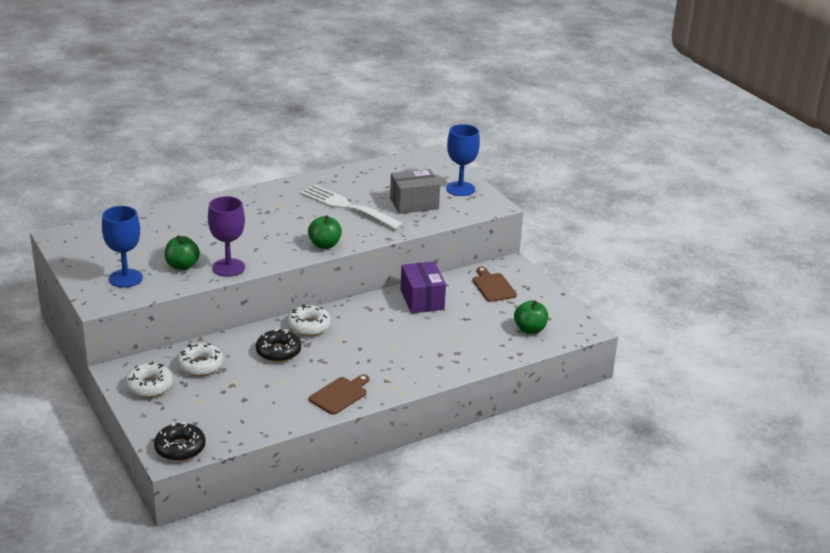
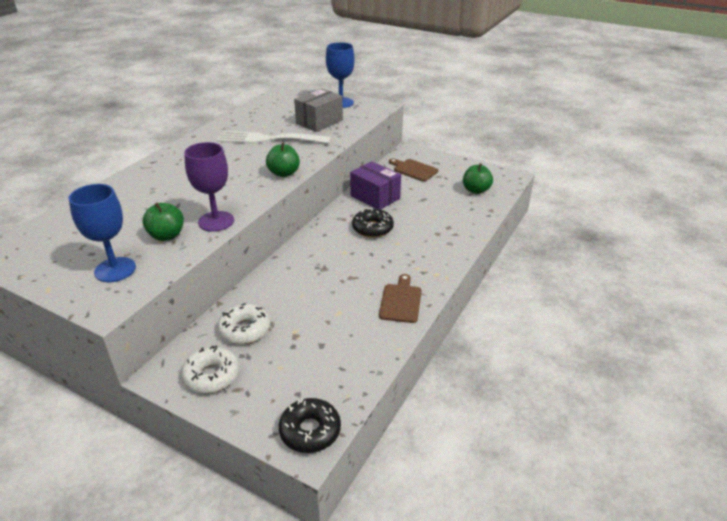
camera: 30 degrees left, 5 degrees up
(278, 351) = (306, 285): black donut -> black donut (372, 228)
(308, 326) = (308, 252): white donut -> none

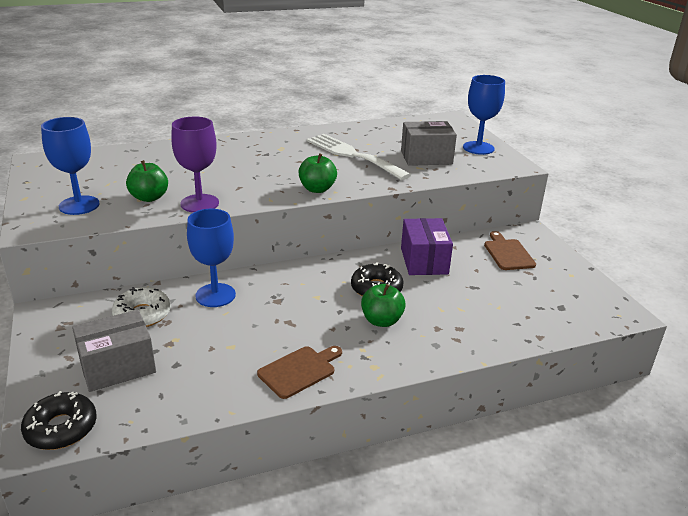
camera: 40 degrees right, 5 degrees down
(211, 375) = (69, 335): white donut -> none
(277, 288) = (215, 295): none -> blue goblet
(284, 371) = (117, 366): none -> grey box
(476, 190) = (552, 307): green apple -> green apple (381, 321)

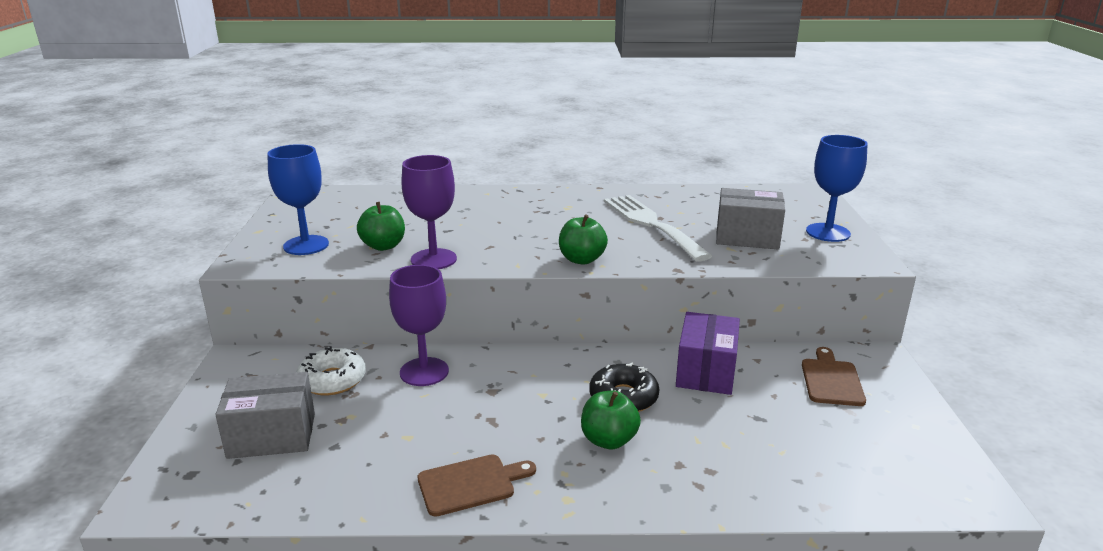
camera: 20 degrees right, 5 degrees down
(61, 428) = (174, 495): black donut -> none
(215, 295) = (424, 372): blue goblet -> purple goblet

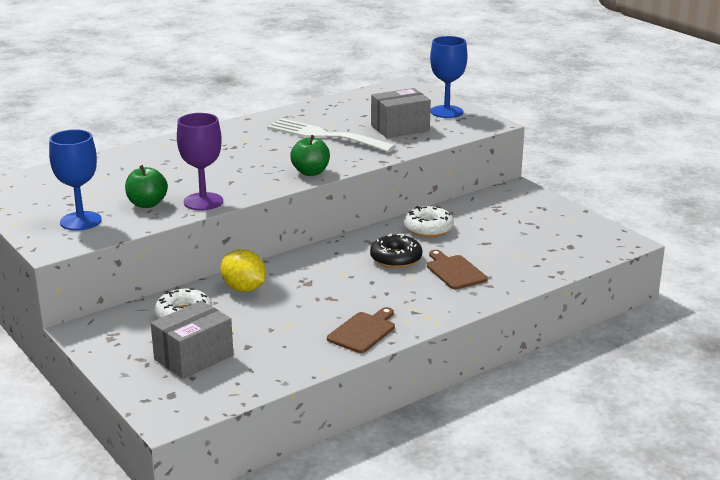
camera: 35 degrees left, 0 degrees up
(424, 372) = (244, 288): purple goblet -> yellow lemon
(608, 440) = (415, 283): green apple -> none
(706, 372) = (428, 228): purple box -> white donut
(831, 380) = (504, 210): brown cutting board -> brown cutting board (454, 271)

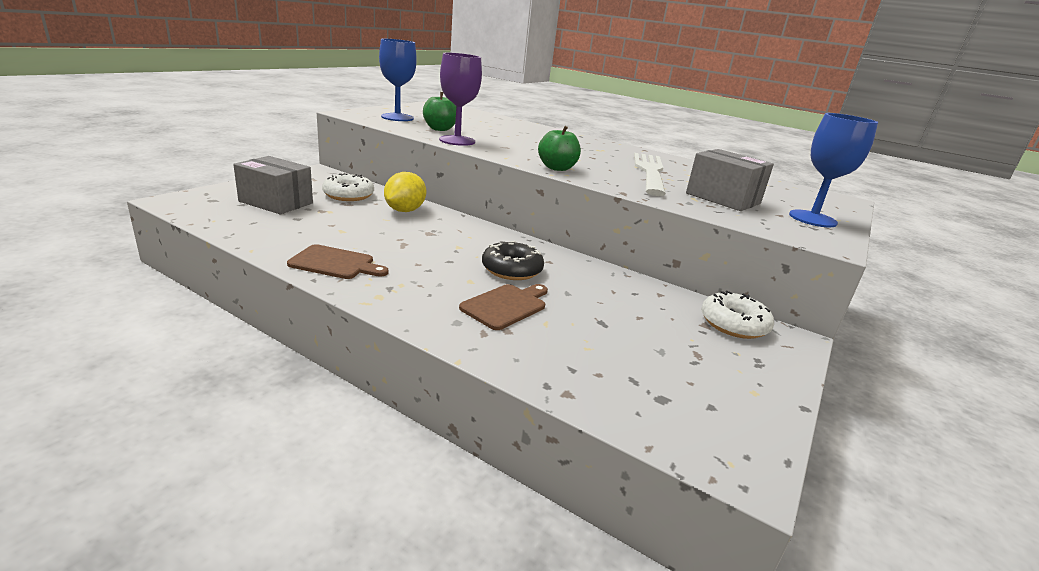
camera: 65 degrees right, 0 degrees up
(428, 228) = (602, 283): white donut -> white donut (733, 324)

